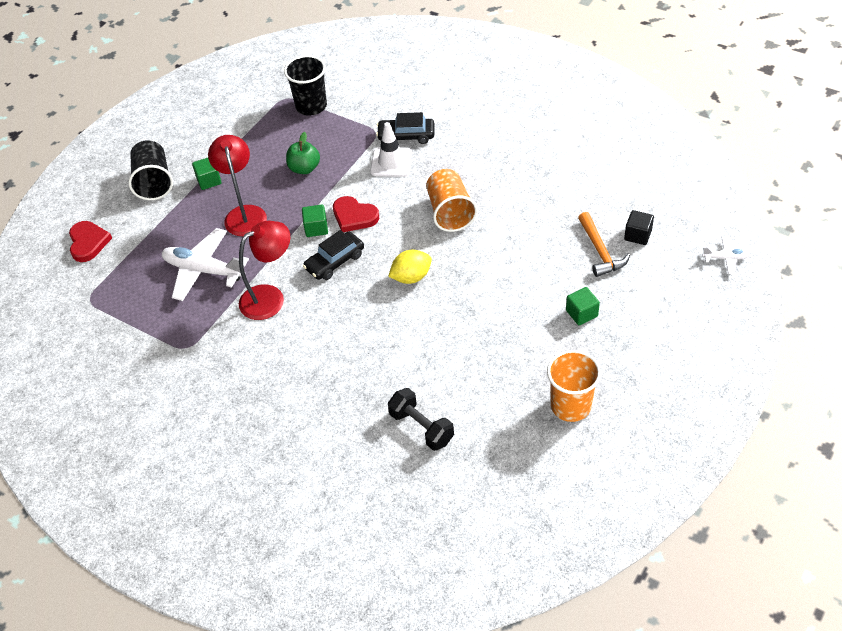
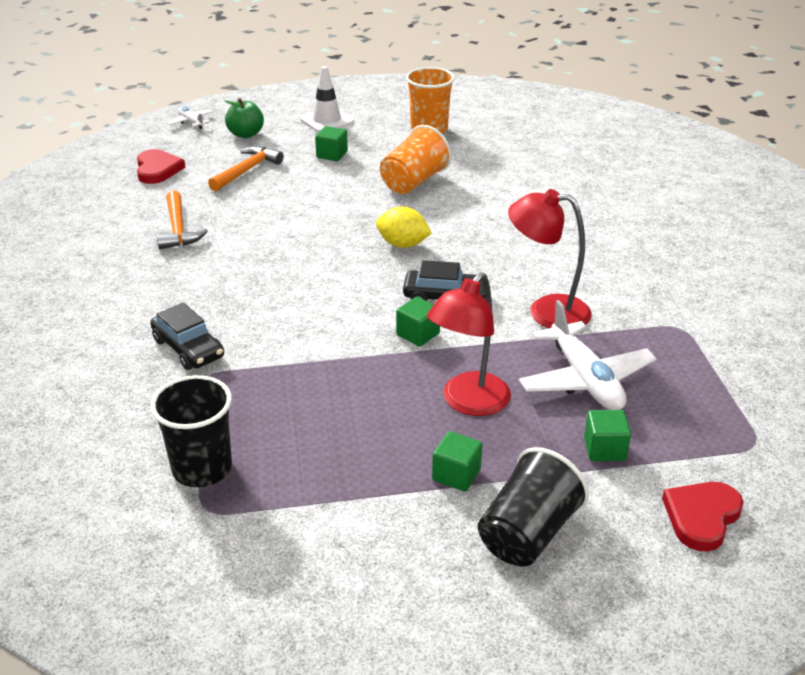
camera: 135 degrees left, 15 degrees down
(158, 241) = (604, 449): none -> green cube
(304, 168) = (334, 399): green apple -> green apple (246, 134)
(354, 216) = (367, 318): red heart -> red heart (157, 170)
(391, 162) = (249, 336): white traffic cone -> white traffic cone (327, 121)
(421, 427) = (543, 173): black dumbbell -> none
(450, 212) = (287, 262): orange cup -> orange cup (413, 182)
(543, 181) = (178, 229): none -> orange hammer
(637, 235) = (205, 162): black cube -> none

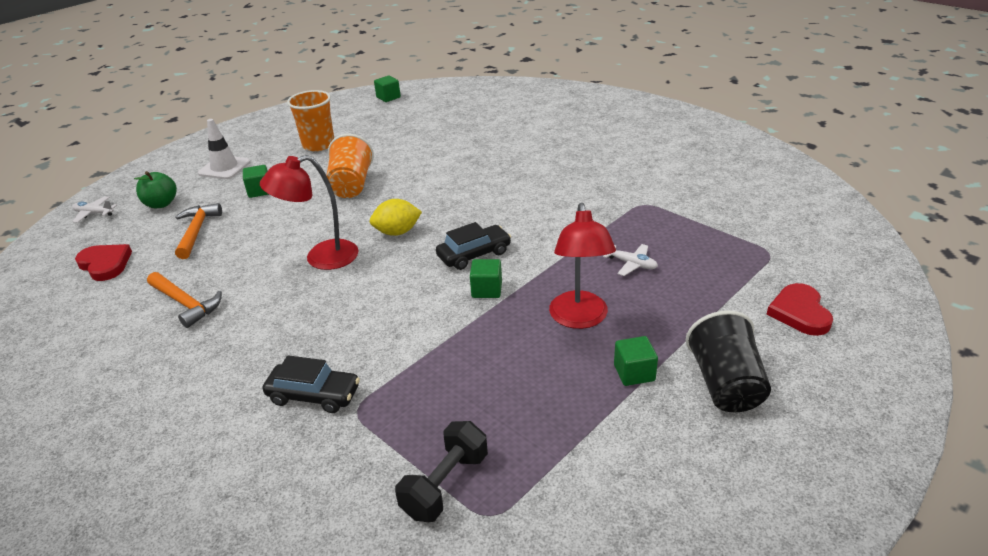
camera: 35 degrees left, 0 degrees up
(202, 468) = (445, 485): black cup -> black dumbbell
(546, 311) = (553, 232): red lamp -> red lamp (321, 258)
(585, 379) = (631, 264): white plane -> white plane, size x0.49
(604, 449) = (698, 302): green cube -> green cube (388, 97)

